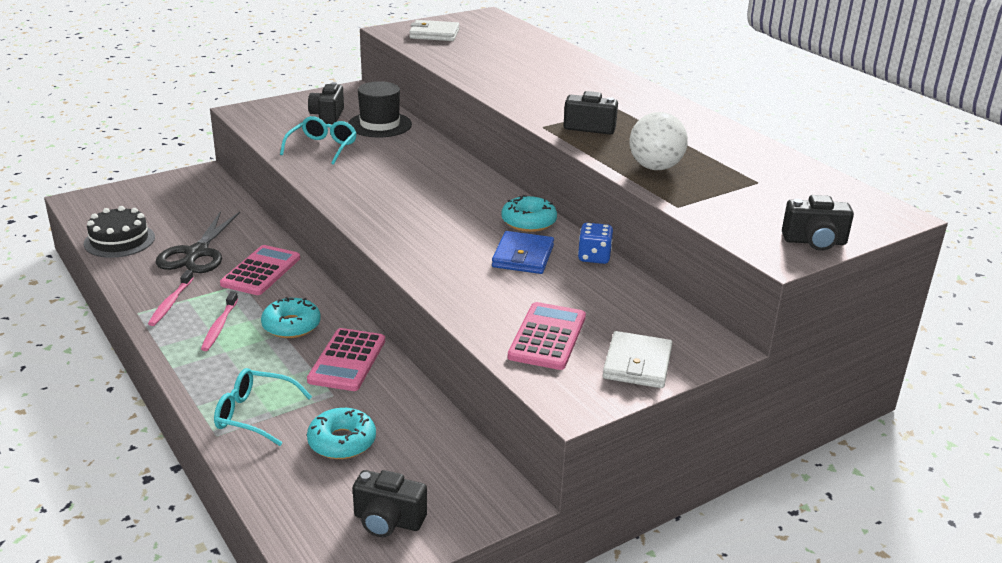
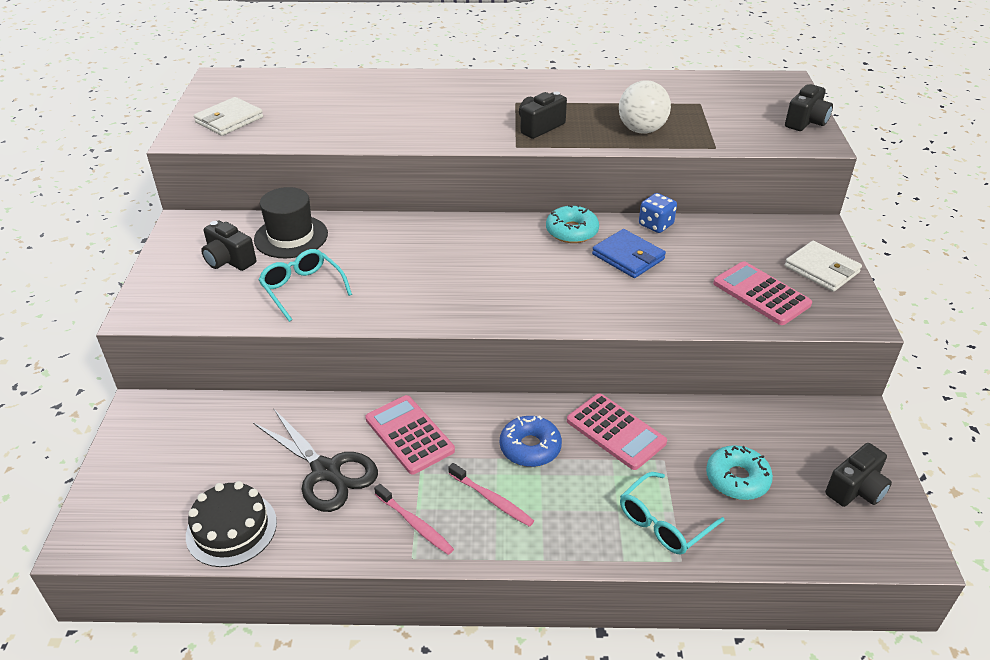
camera: 55 degrees left, 10 degrees up
(291, 325) = (530, 447): turquoise donut -> blue donut

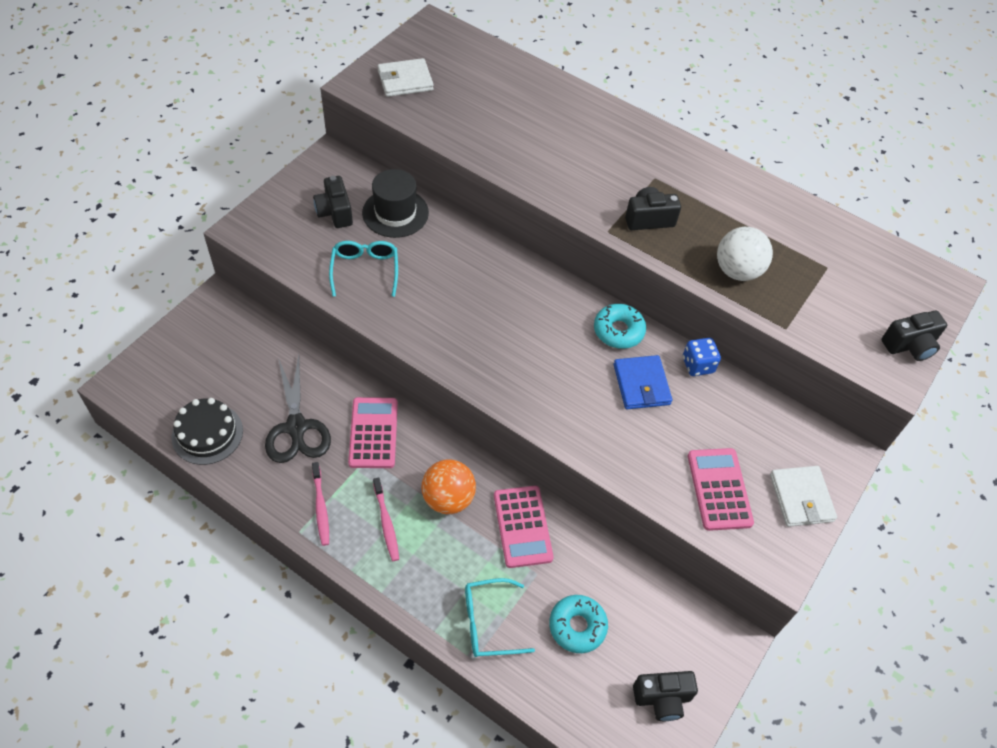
camera: 30 degrees right, 15 degrees up
(530, 447) = (448, 499): blue donut -> orange ball

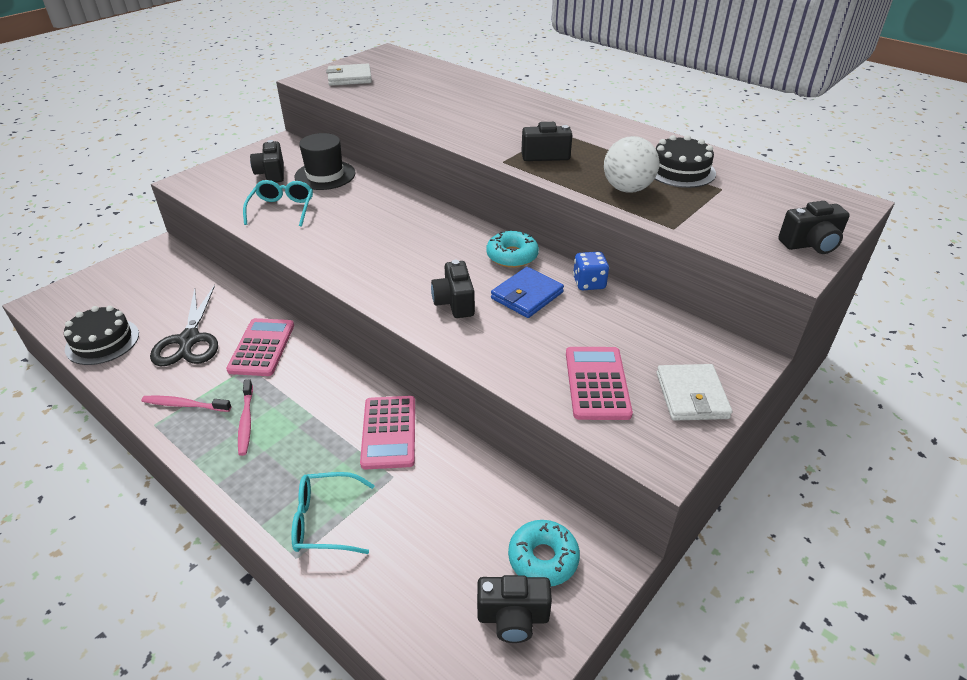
camera: 10 degrees right, 15 degrees down
(321, 507) = (184, 405): pink toothbrush -> pink toothbrush turned 105 degrees clockwise
(448, 499) = (318, 404): orange ball -> none
(574, 397) = (454, 302): none -> black camera
(577, 626) = (426, 531): turquoise donut -> turquoise donut (543, 558)
(641, 384) = (527, 295): blue wallet -> blue wallet turned 45 degrees clockwise
(786, 240) = (680, 170): none -> black cake

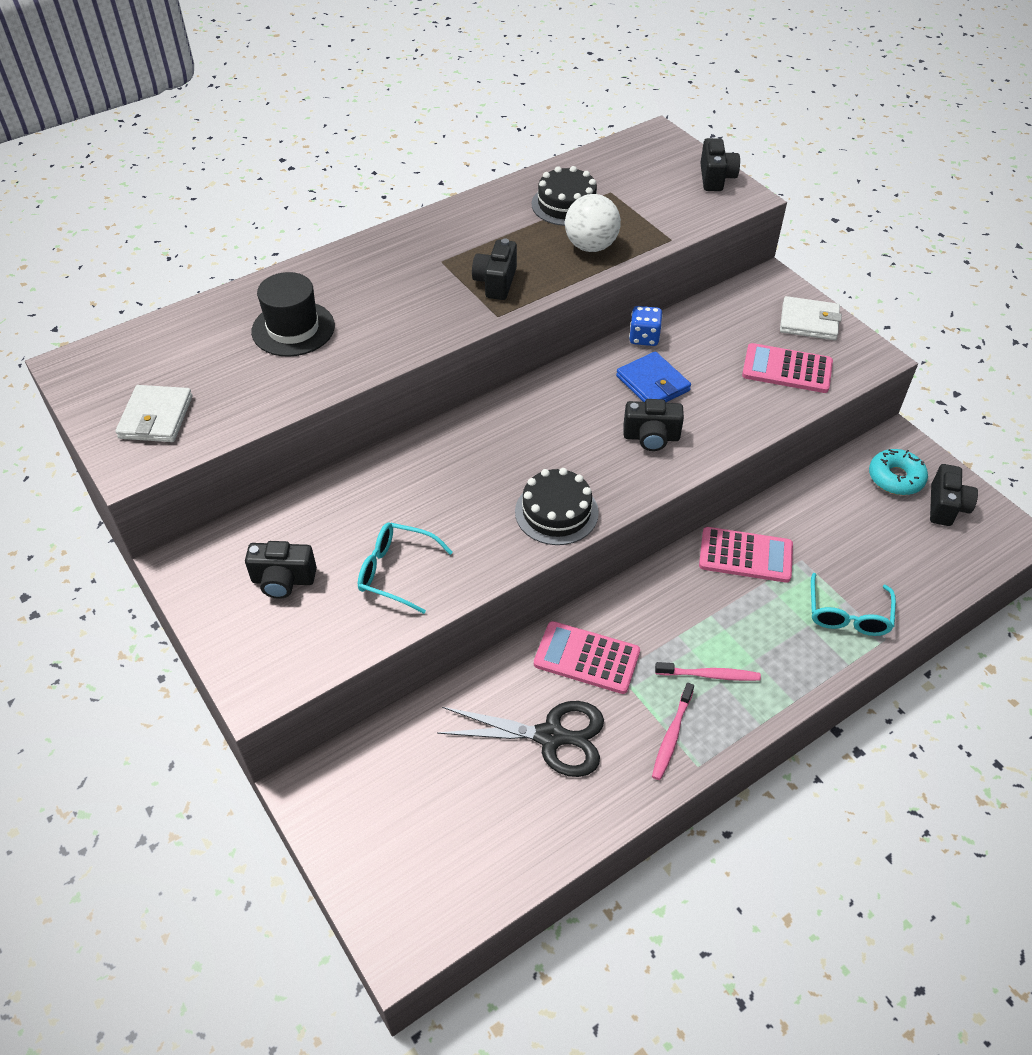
camera: 75 degrees left, 10 degrees up
(102, 341) = (524, 842): black cake -> black cake (556, 512)
(325, 175) = (318, 519): black hat -> black hat (293, 329)
(512, 256) = (580, 379): turquoise donut -> none

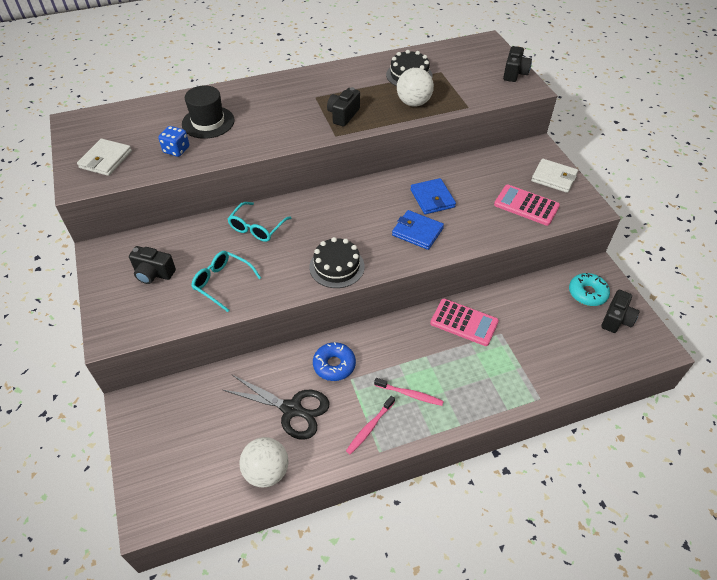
camera: 15 degrees right, 0 degrees up
(550, 835) = (266, 471): none -> white ball
(586, 658) = (334, 365): pink calculator -> blue donut
(644, 337) = (438, 169): blue dice -> blue dice (176, 150)
(651, 437) = (417, 232): black camera -> blue wallet
(848, 615) = (519, 377): turquoise glasses -> turquoise glasses (257, 228)

